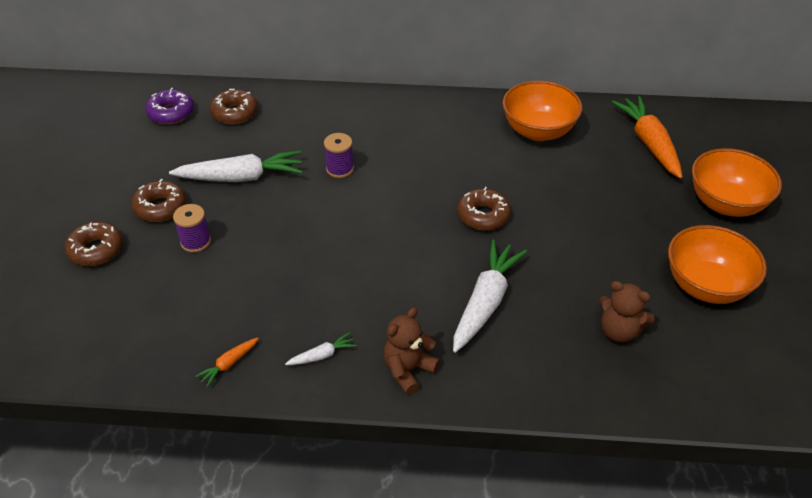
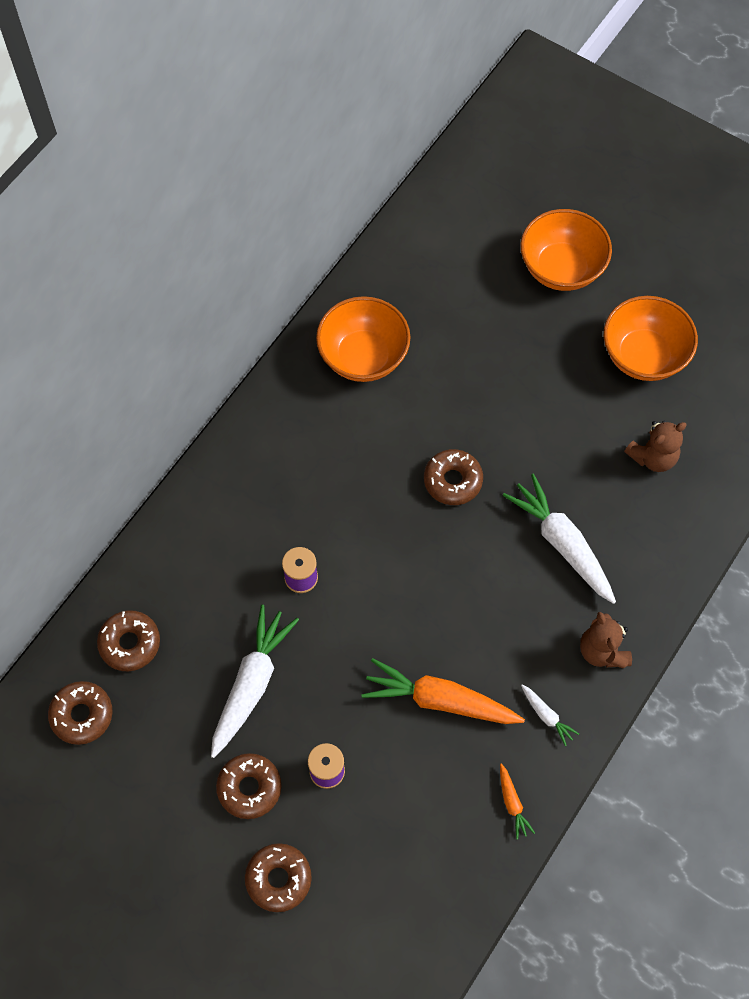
camera: 60 degrees left, 20 degrees up
(171, 113) = (82, 715): purple donut -> brown donut
(322, 355) = (546, 716): white carrot -> white carrot turned 135 degrees clockwise
(649, 143) = (444, 272): orange carrot -> orange carrot (440, 700)

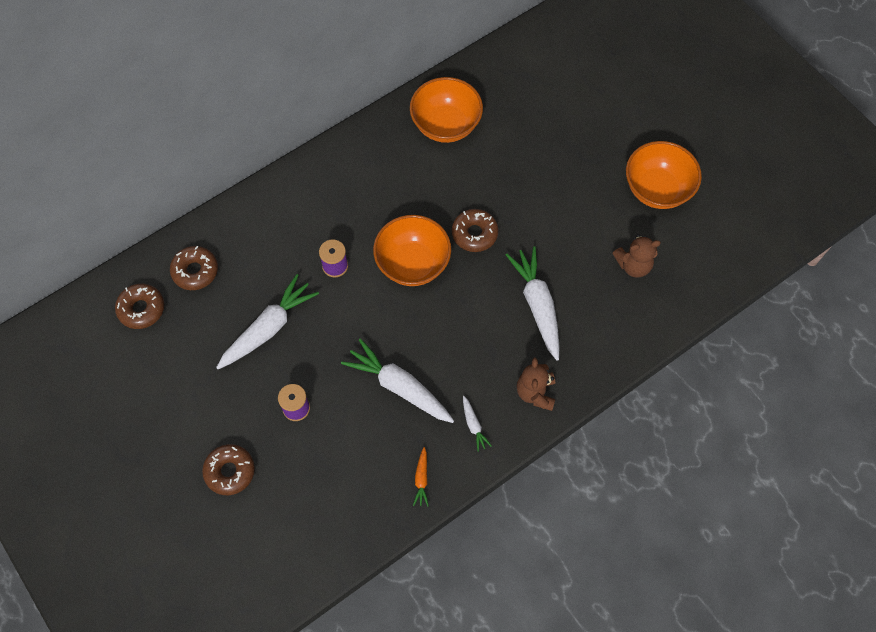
camera: 20 degrees right, 0 degrees up
(249, 788) = (236, 400): brown donut -> none
(440, 700) = (399, 387): orange carrot -> white carrot
(561, 268) = (620, 107): orange bowl -> orange bowl (413, 264)

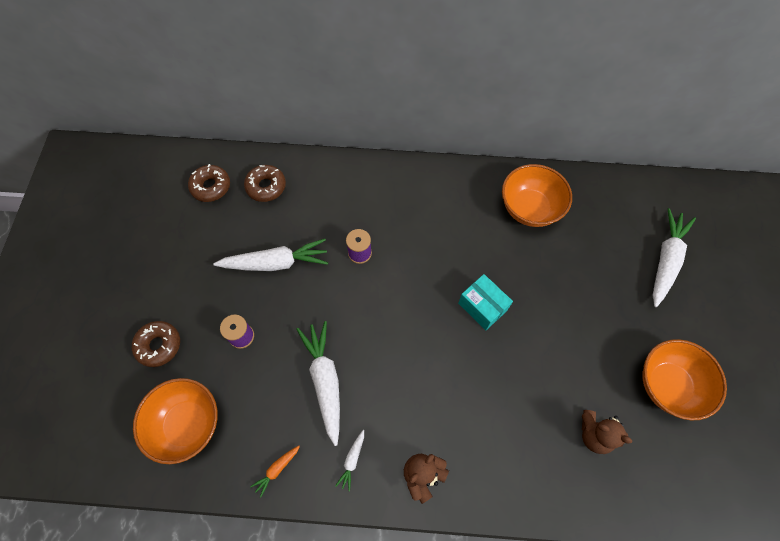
camera: 40 degrees right, 0 degrees up
(413, 264) = (416, 294): orange bowl -> orange bowl (187, 424)
(474, 234) = (482, 307): brown donut -> turquoise box
(537, 305) = (485, 403): white carrot -> white carrot (665, 260)

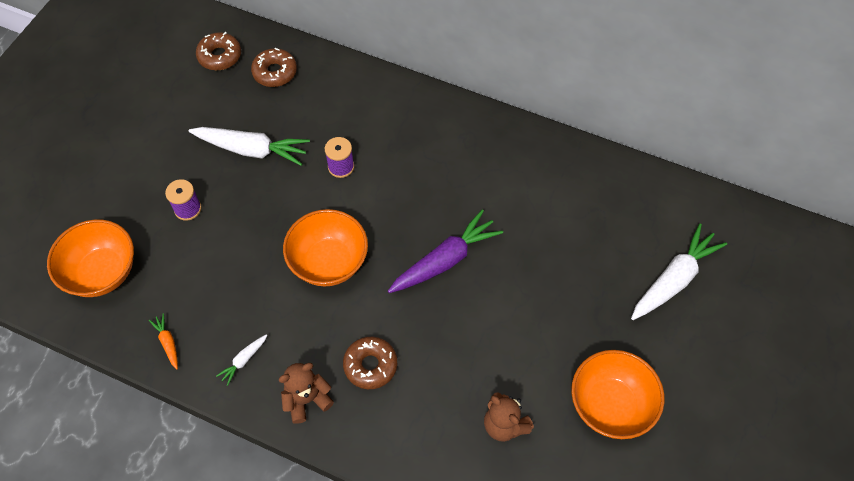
camera: 20 degrees right, 5 degrees down
(159, 345) = (106, 191): brown donut -> brown donut (370, 365)
(277, 469) = (168, 343): orange carrot -> orange carrot turned 90 degrees clockwise
(325, 381) = (250, 278): white carrot -> none
(482, 307) = (445, 260): turquoise box -> purple carrot
(529, 208) = (545, 178): orange bowl -> orange bowl (329, 262)

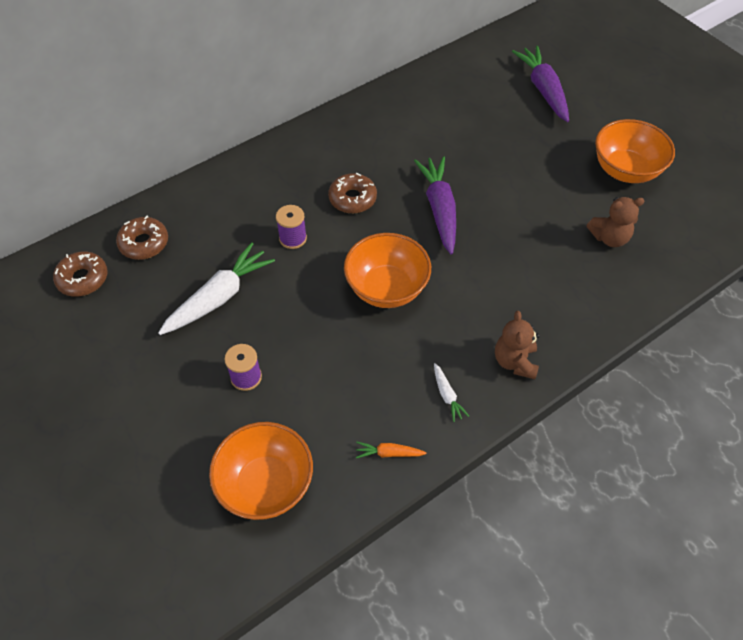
camera: 60 degrees left, 5 degrees down
(370, 365) = (508, 301): brown donut -> brown donut (352, 198)
(674, 279) = (543, 90): white carrot -> purple carrot

